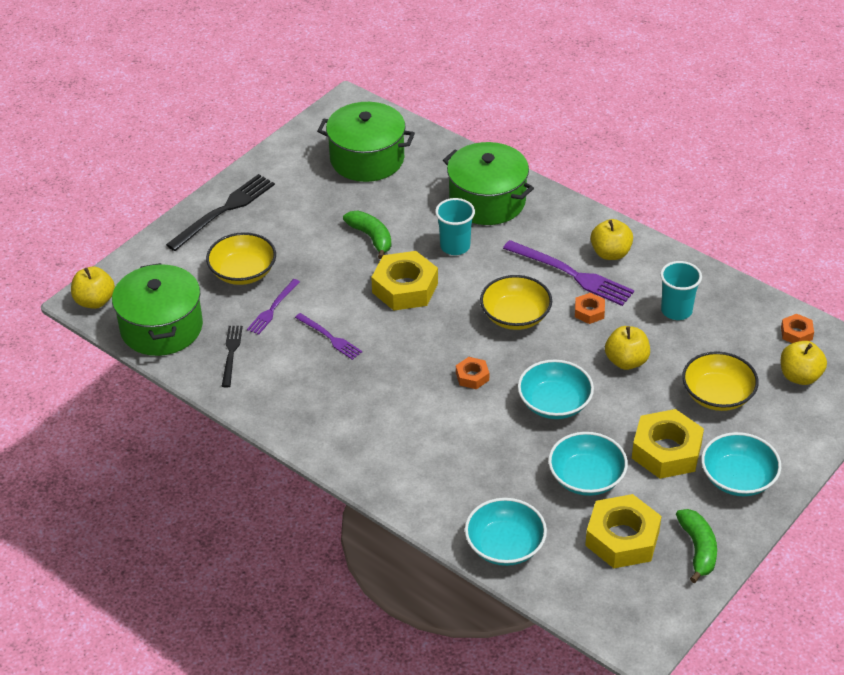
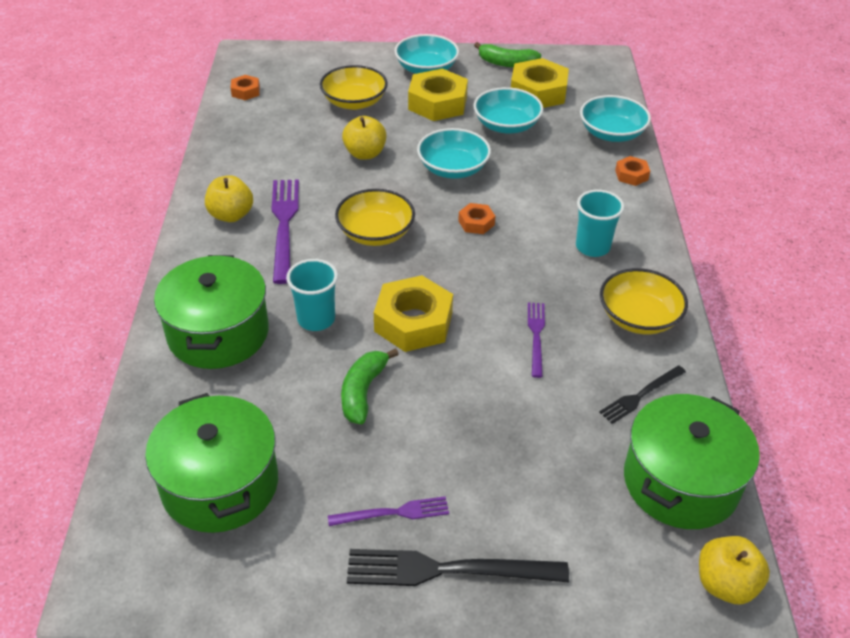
camera: 130 degrees left, 0 degrees up
(243, 272) = (527, 469): yellow bowl -> yellow bowl (638, 317)
(273, 308) = (549, 404): purple fork -> purple fork (393, 513)
(589, 312) = (325, 195): orange nut -> orange nut (631, 175)
(676, 310) = (276, 152): turquoise cup -> turquoise cup (592, 247)
(698, 549) = (506, 63): green banana -> green banana turned 120 degrees counterclockwise
(800, 376) = (294, 76): yellow apple -> none

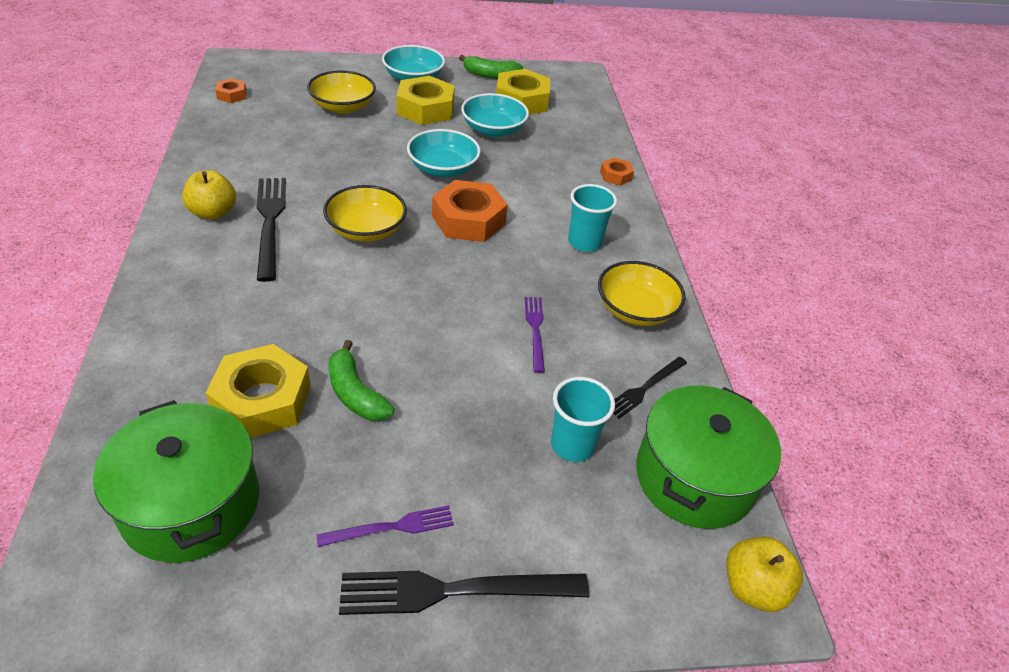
camera: 10 degrees left, 0 degrees up
(218, 333) = (195, 334): green pot -> none
(284, 225) = (270, 222): purple fork -> black fork
(316, 319) = (304, 317): turquoise cup -> turquoise cup (572, 445)
(363, 392) = (355, 393): green banana -> green banana turned 45 degrees counterclockwise
(365, 154) = (354, 154): yellow apple -> none
(413, 322) = (408, 318): yellow nut -> yellow nut (262, 400)
(476, 223) = (468, 220): orange nut -> orange nut, size x2.01
(611, 133) = (593, 138): turquoise bowl -> none

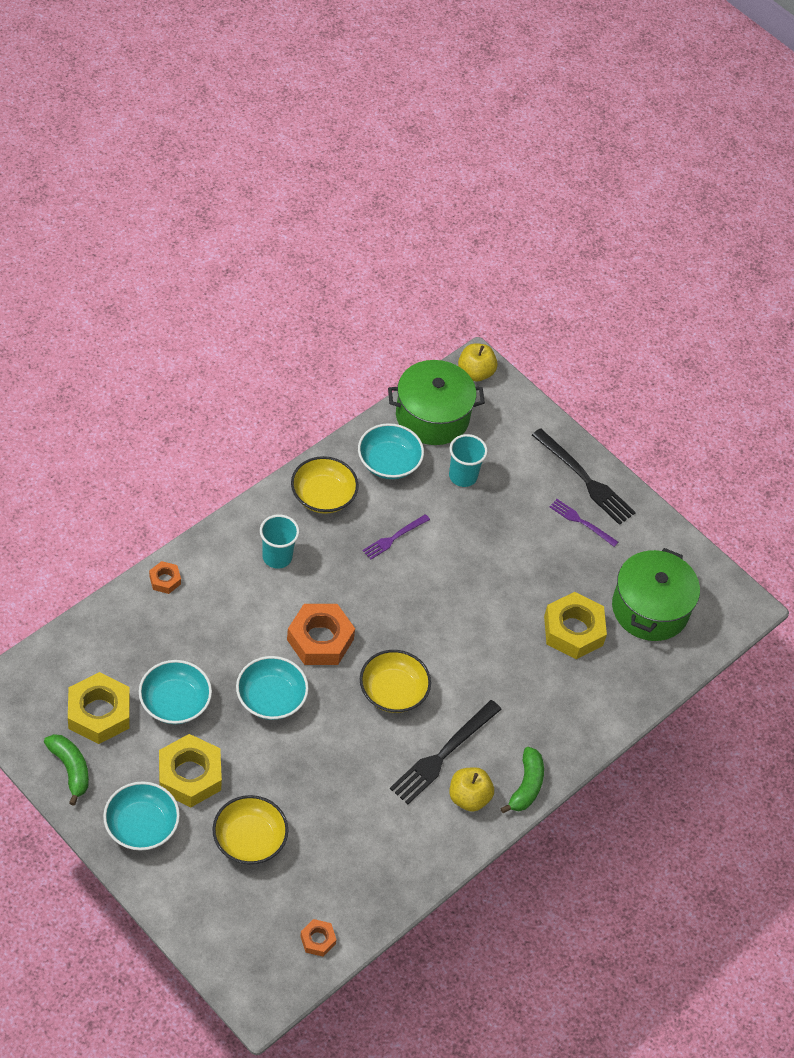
camera: 130 degrees left, 10 degrees up
(355, 393) = (527, 592): green banana -> green banana (526, 786)
(645, 388) = (389, 462): black fork -> turquoise bowl

